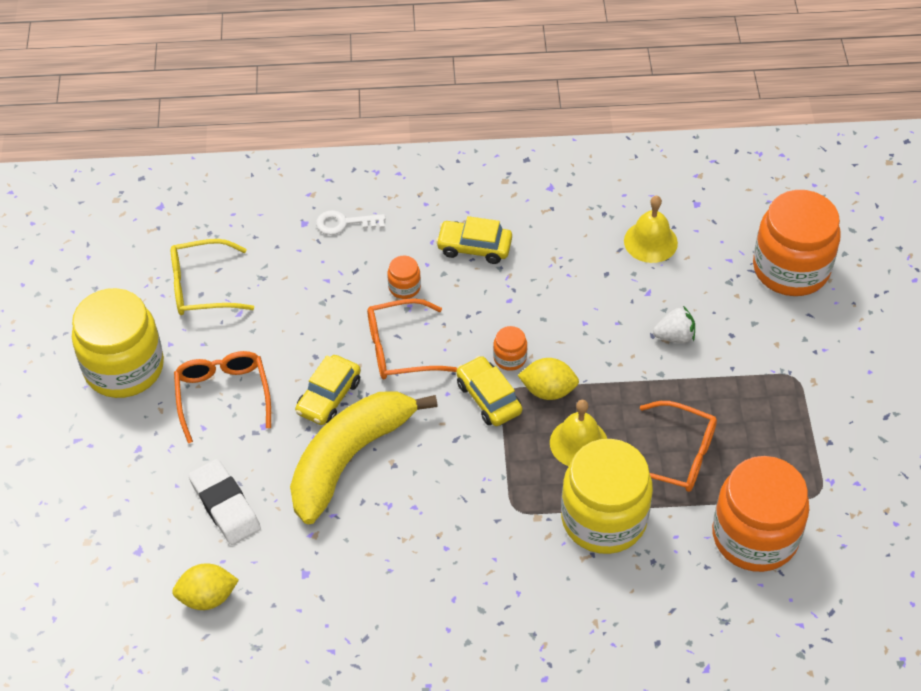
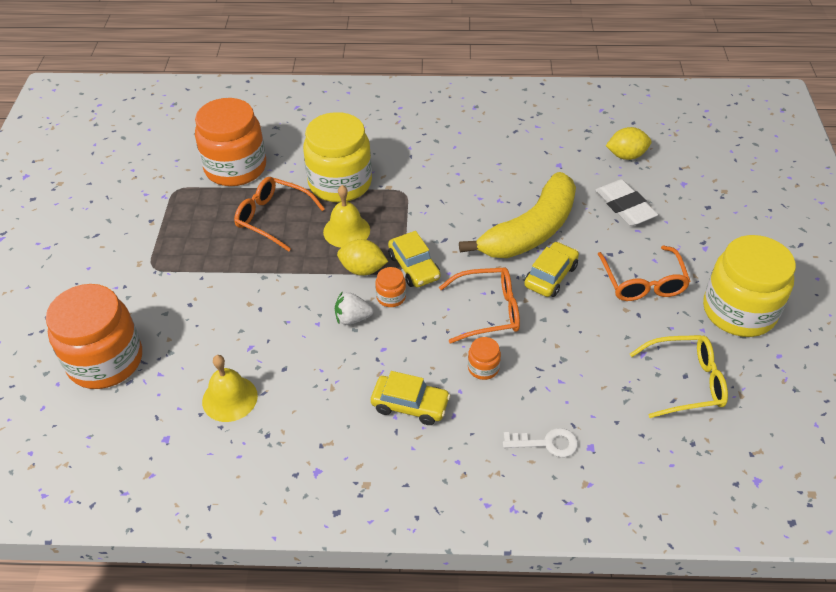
camera: 175 degrees left, 5 degrees down
(674, 336) = (240, 306): white strawberry -> white strawberry (352, 318)

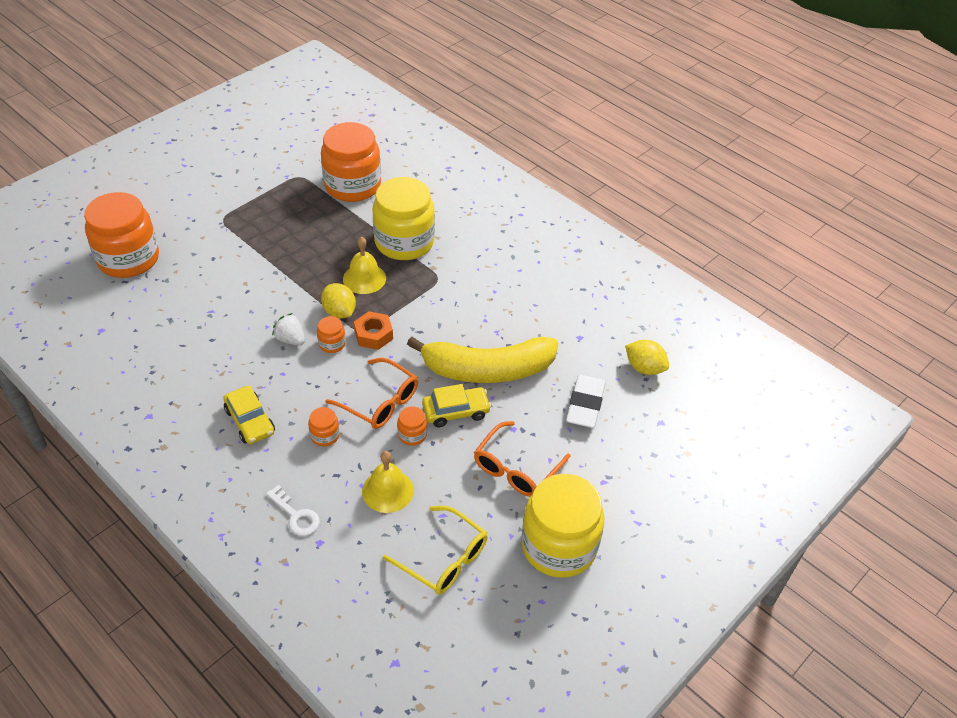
camera: 40 degrees right, 0 degrees up
(230, 398) = (160, 333): yellow bell -> yellow bell (387, 490)
(273, 218) = (331, 236): orange glasses -> none
(414, 267) = (373, 335): yellow car -> orange nut
(544, 316) = (412, 435): none -> orange jar

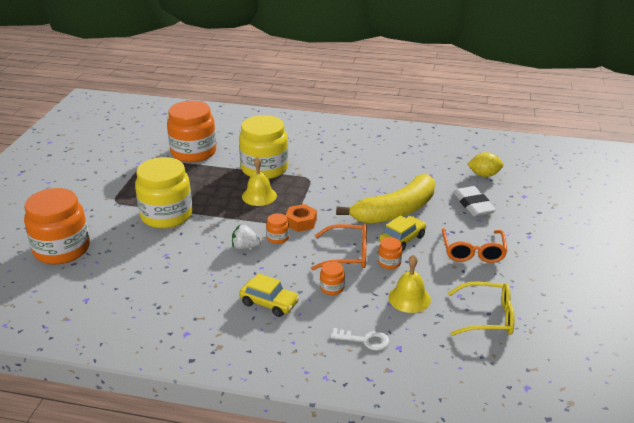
camera: 30 degrees left, 15 degrees down
(339, 312) = (263, 219): yellow lemon -> none
(559, 546) = (544, 278): yellow jar -> yellow jar (166, 215)

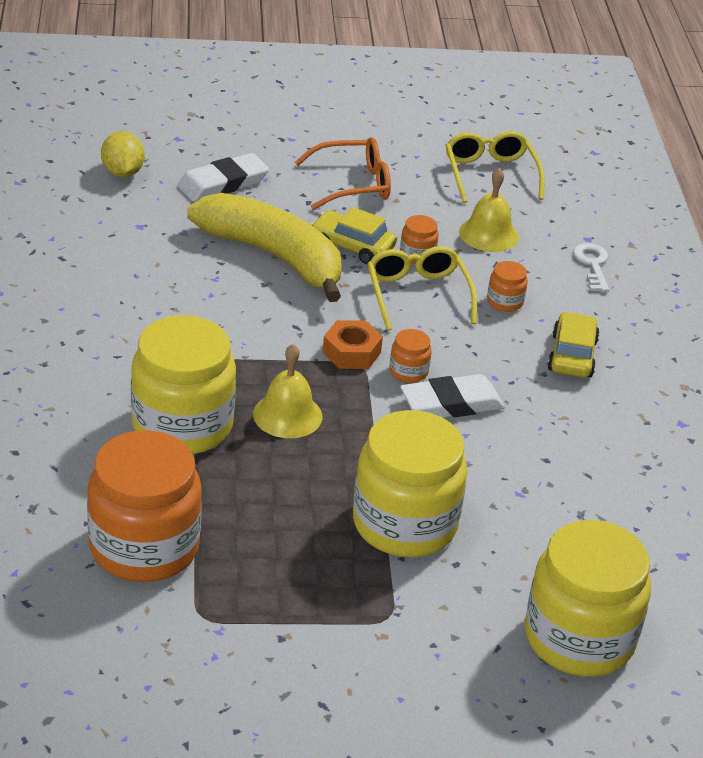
camera: 110 degrees left, 5 degrees up
(62, 249) = (579, 638): orange jar -> yellow jar
(245, 247) = (451, 404): white strawberry -> white eraser
(347, 254) = (417, 295): orange glasses -> yellow glasses

